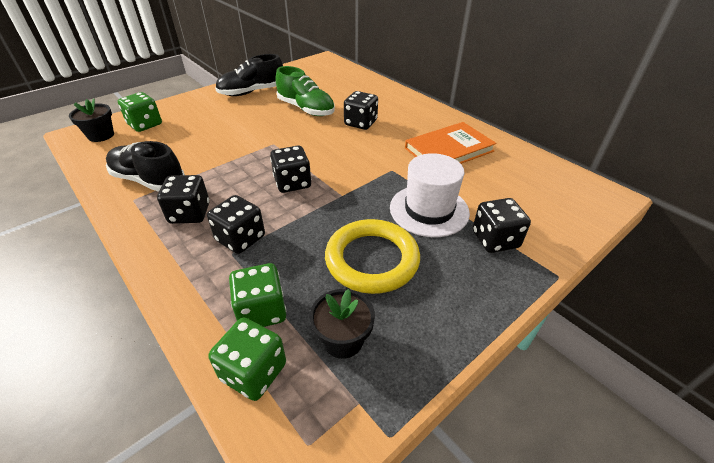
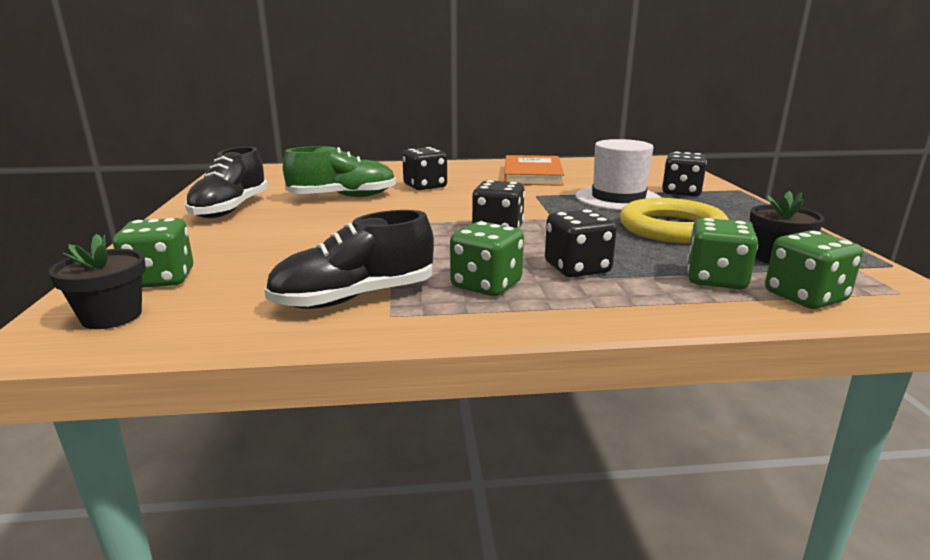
camera: 55 degrees left, 20 degrees down
(189, 213) = (486, 285): black dice -> green dice

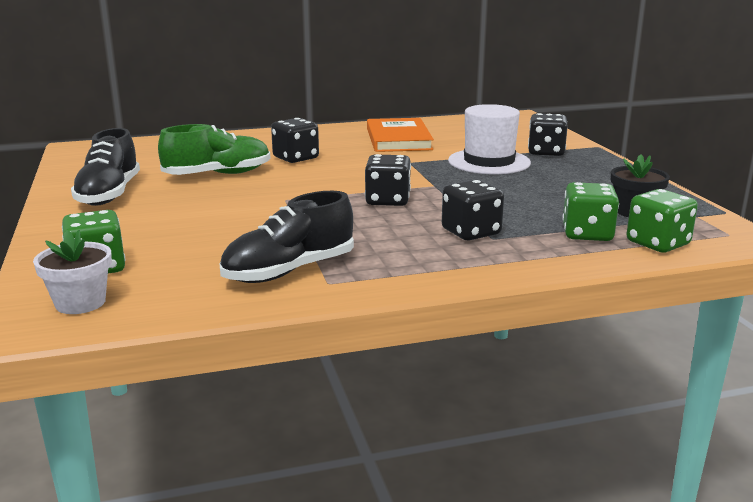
camera: 10 degrees left, 0 degrees up
(112, 316) = (80, 303): black flower pot -> white flower pot
(486, 285) = (398, 252): green dice -> none
(671, 228) = (543, 189): yellow ring -> none

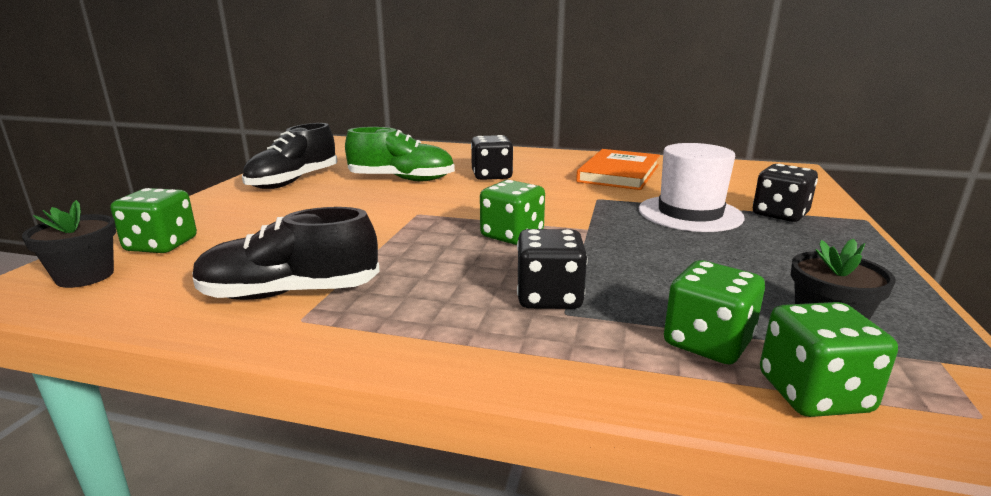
camera: 30 degrees right, 0 degrees up
(80, 303) = (85, 276): white flower pot -> black flower pot
(388, 200) = (512, 235): black dice -> green dice

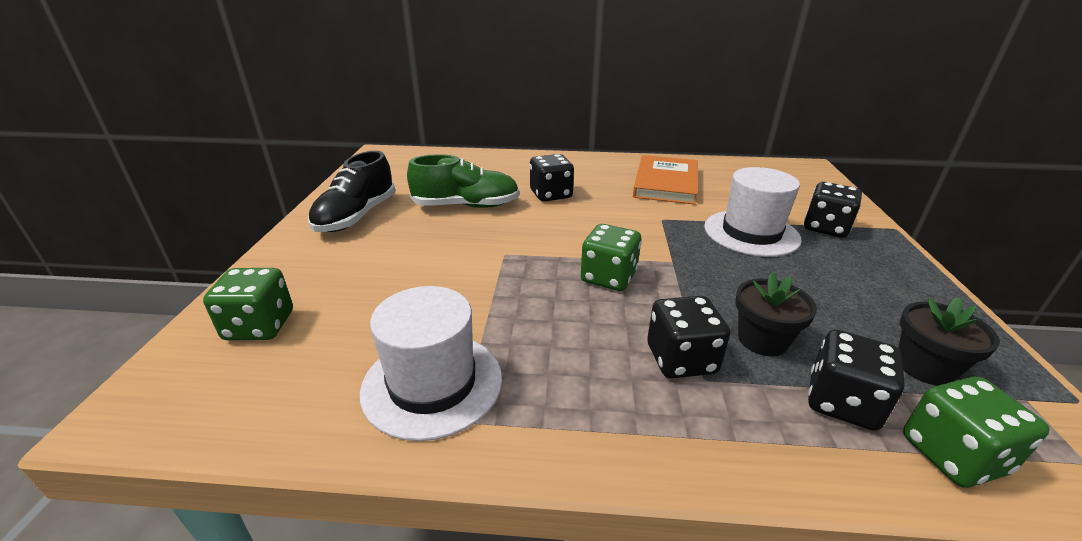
camera: 10 degrees left, 10 degrees up
(85, 276) = (196, 384): black flower pot -> black flower pot (762, 340)
(290, 293) = (432, 383): black shoe -> white hat
(707, 343) = (842, 402): green dice -> black dice

